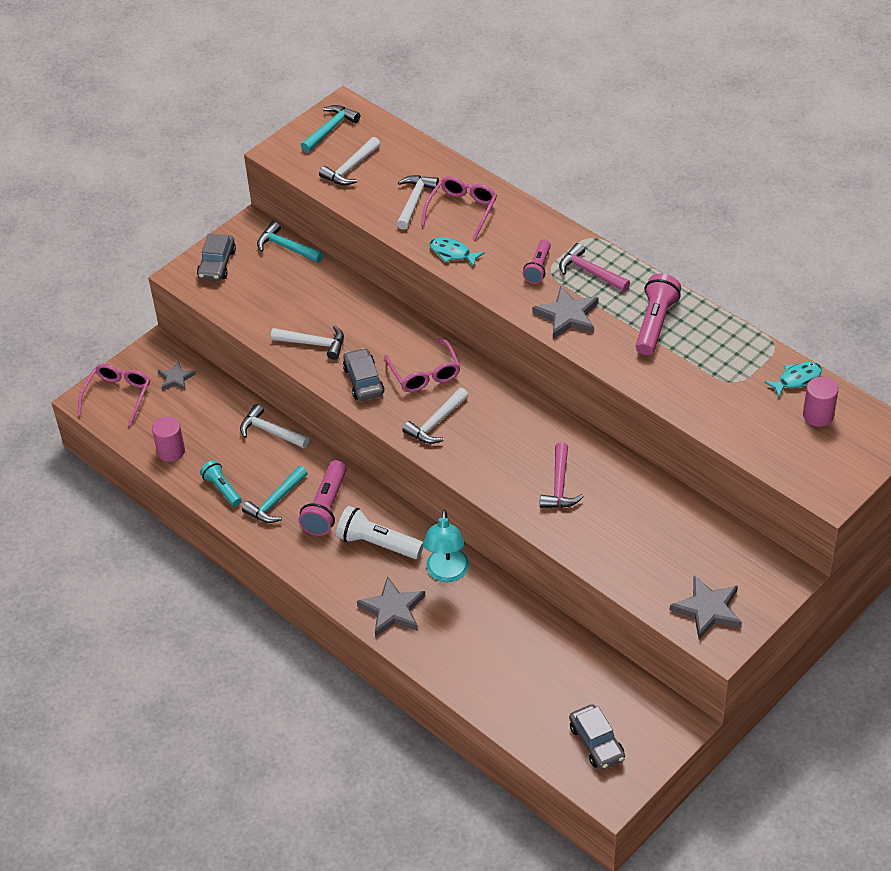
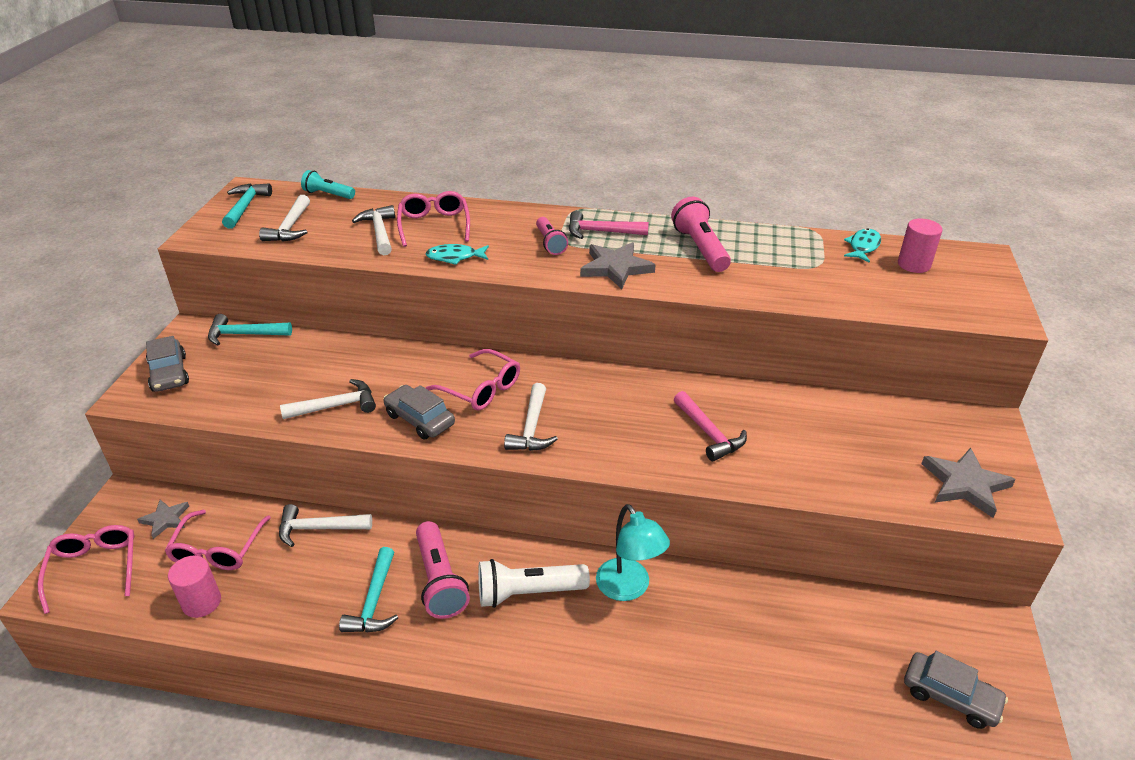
camera: 35 degrees left, 10 degrees down
(198, 417) = (218, 550): none -> pink glasses
(222, 489) = (295, 617): turquoise flashlight -> turquoise flashlight (328, 194)
(392, 610) = (604, 660): grey star -> none

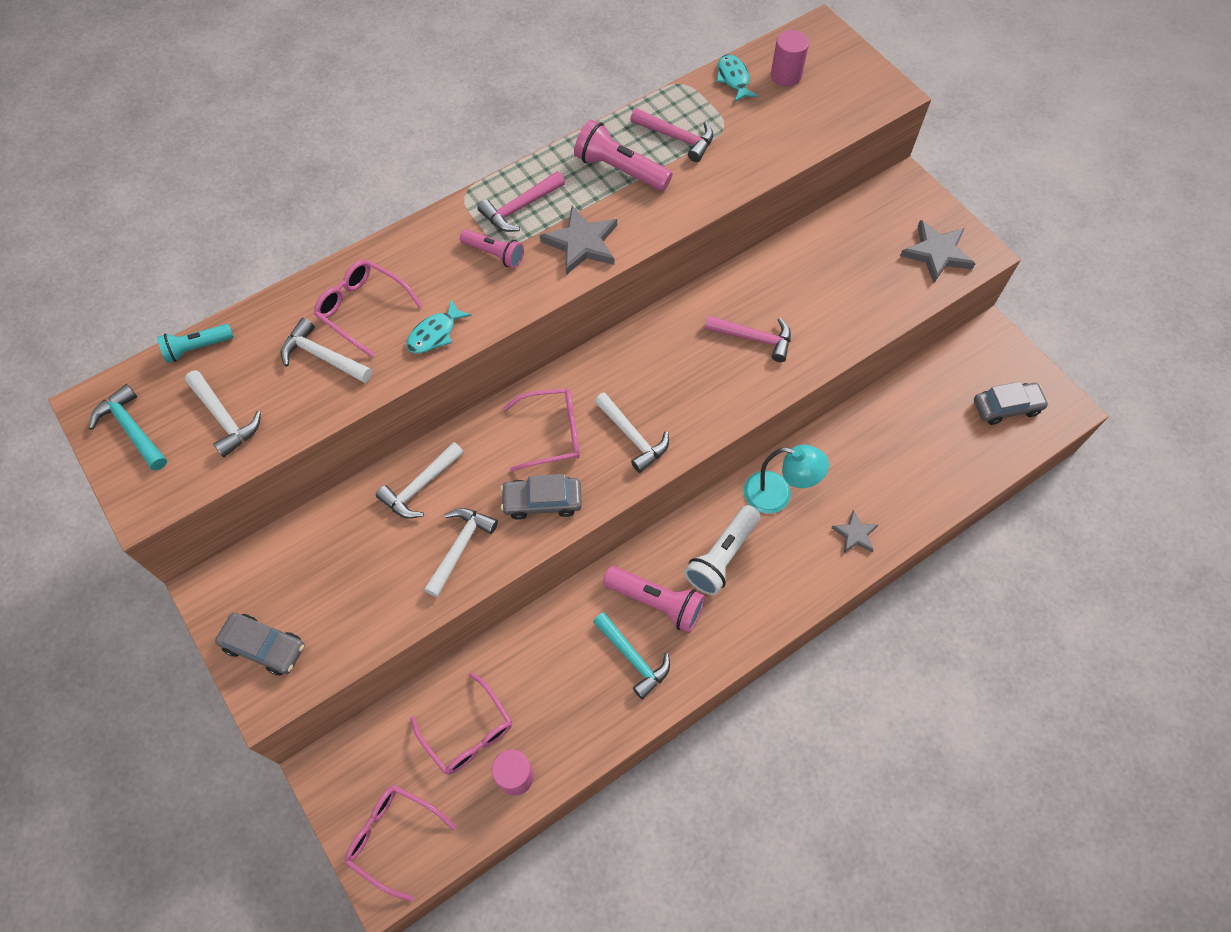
camera: 45 degrees left, 25 degrees up
(165, 519) = (389, 752): grey star -> grey star (855, 534)
(244, 334) = (272, 551): turquoise hammer -> none
(319, 528) = (520, 646): white hammer -> white hammer (420, 486)
(769, 254) = (677, 138): none -> pink hammer

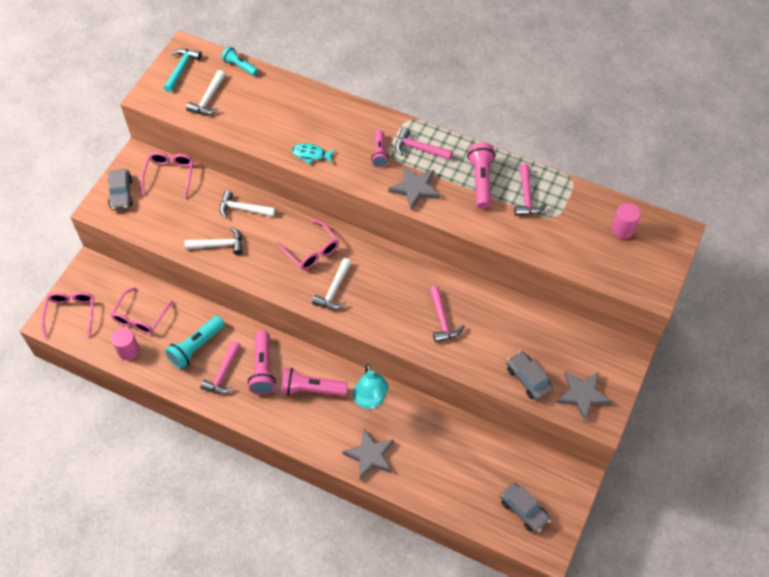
camera: 60 degrees right, 5 degrees down
(323, 356) = (267, 117): white hammer -> none
(363, 309) = (306, 117): pink glasses -> pink glasses (170, 175)
(542, 501) = (267, 267): grey car -> grey car (528, 379)
(569, 675) = (196, 347): none -> turquoise flashlight
(633, 658) = (223, 373): turquoise hammer -> pink hammer
(722, 557) = (311, 389): white flashlight -> pink flashlight
(733, 79) = (597, 204): turquoise fish -> none
(855, 534) = (370, 456): grey star -> grey star, size x1.63

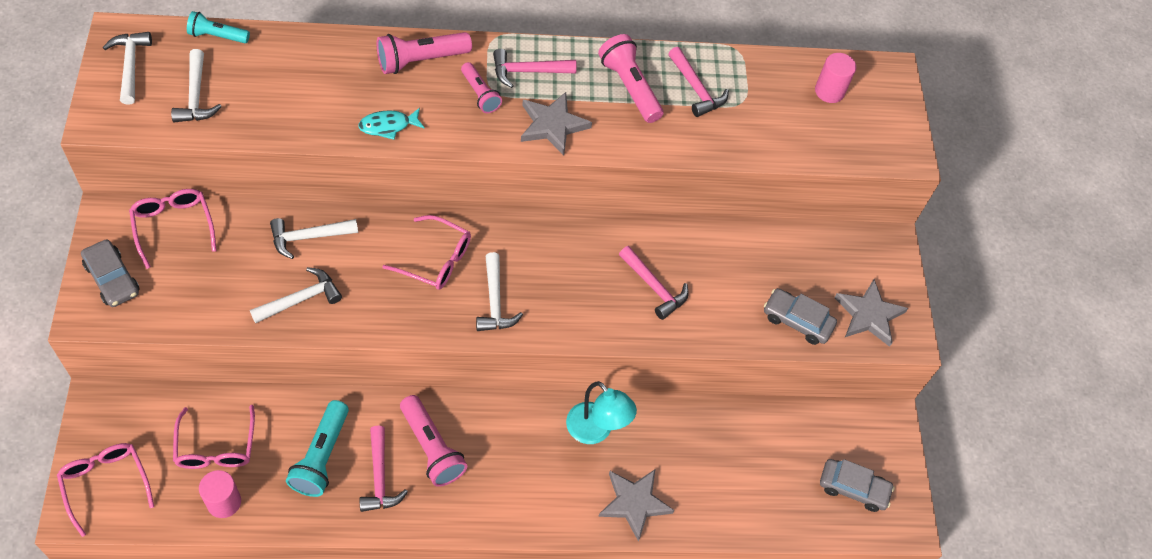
camera: 35 degrees left, 0 degrees up
(181, 69) = (130, 66): turquoise hammer -> white hammer
(311, 389) = (511, 448): pink flashlight -> pink flashlight (420, 61)

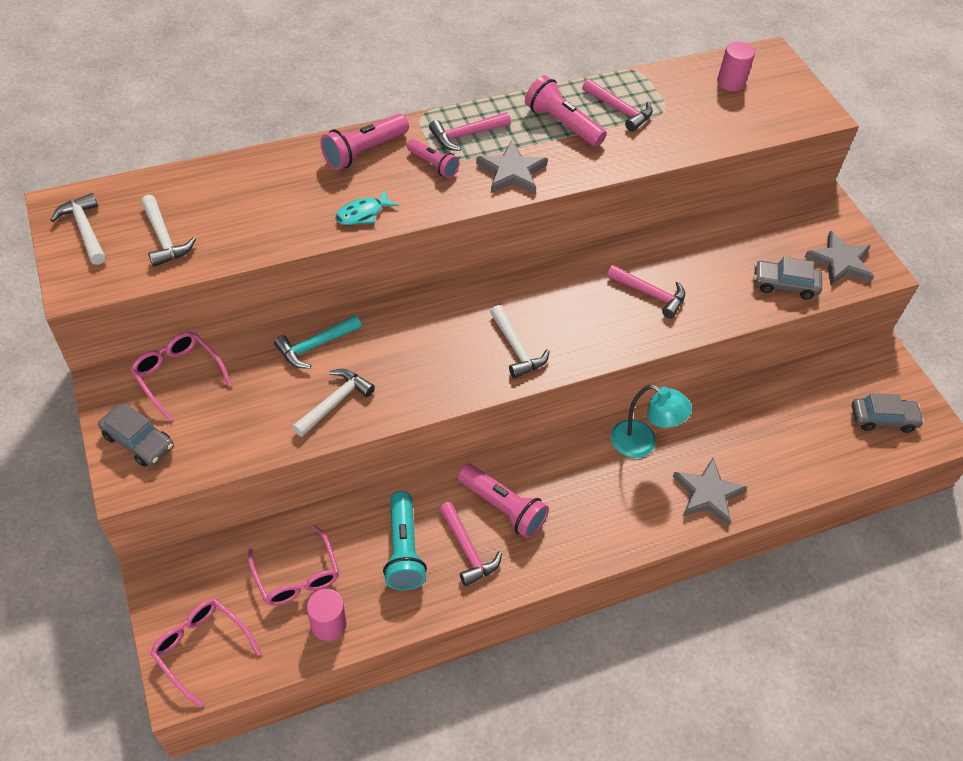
camera: 15 degrees left, 5 degrees down
(217, 36) = (159, 182): turquoise flashlight -> none
(308, 237) = (315, 346): white hammer -> turquoise hammer
(436, 260) = (444, 330): pink glasses -> none

